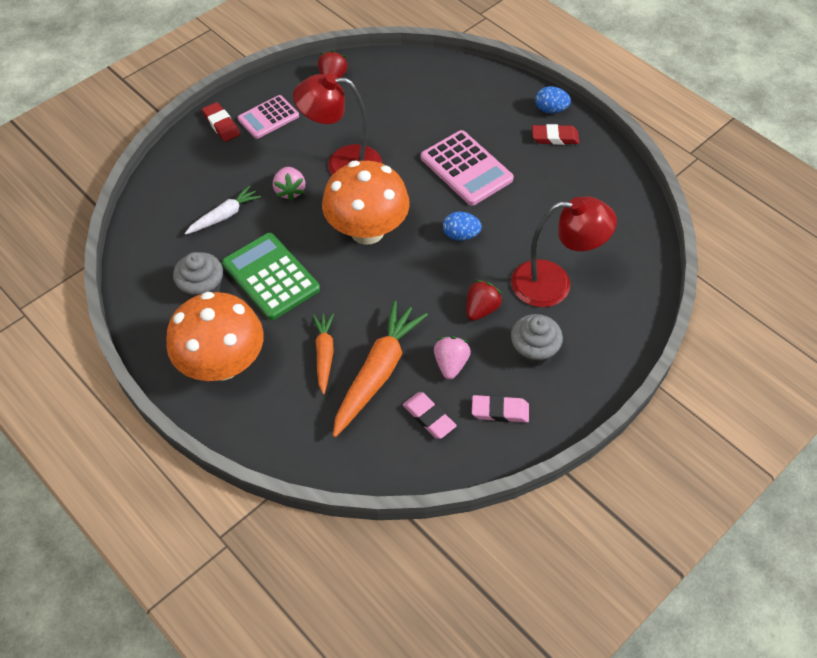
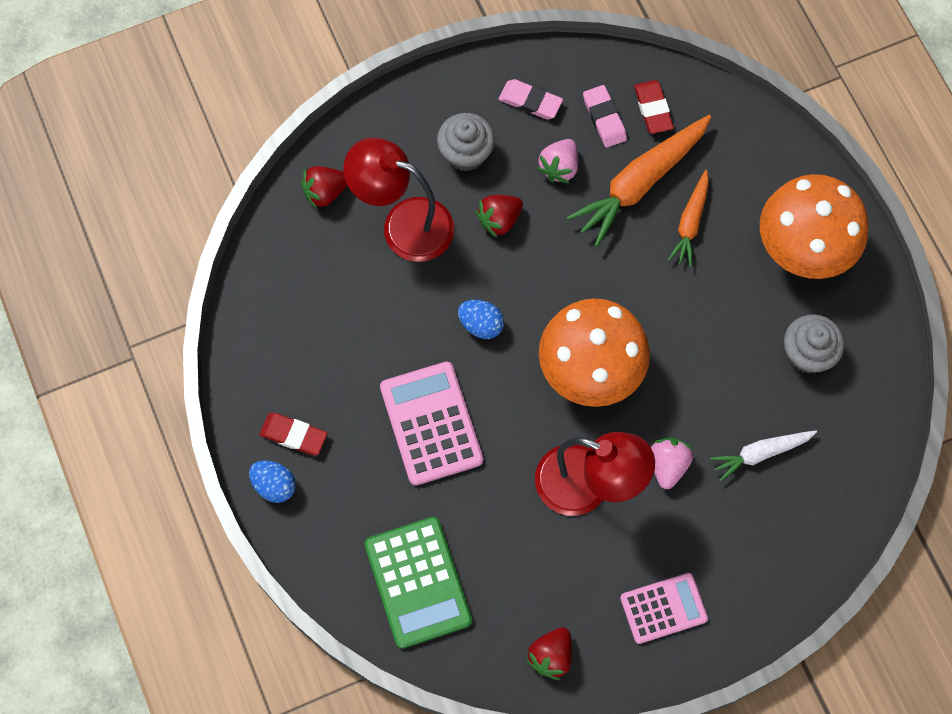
camera: 160 degrees left, 15 degrees up
(221, 124) = (732, 618): red eraser -> red eraser (653, 109)
(271, 276) = (724, 343): green calculator -> green calculator (417, 582)
(627, 287) = (325, 192): none -> red strawberry

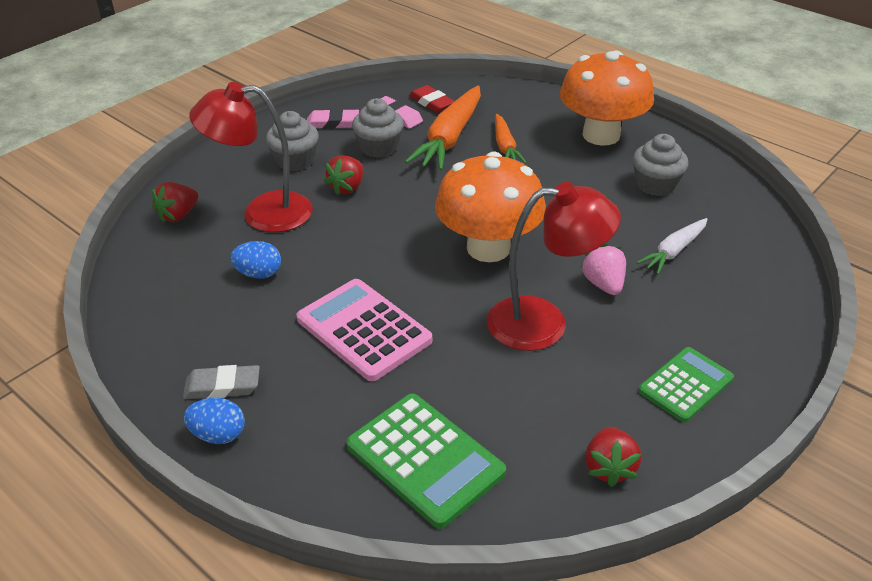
camera: 25 degrees left, 30 degrees down
(293, 435) = (222, 386): red eraser -> grey eraser
(481, 325) = (370, 251): blue egg -> blue egg (259, 274)
(559, 167) = (379, 148): pink strawberry -> grey cupcake
(663, 608) = (685, 385): pink calculator -> green calculator

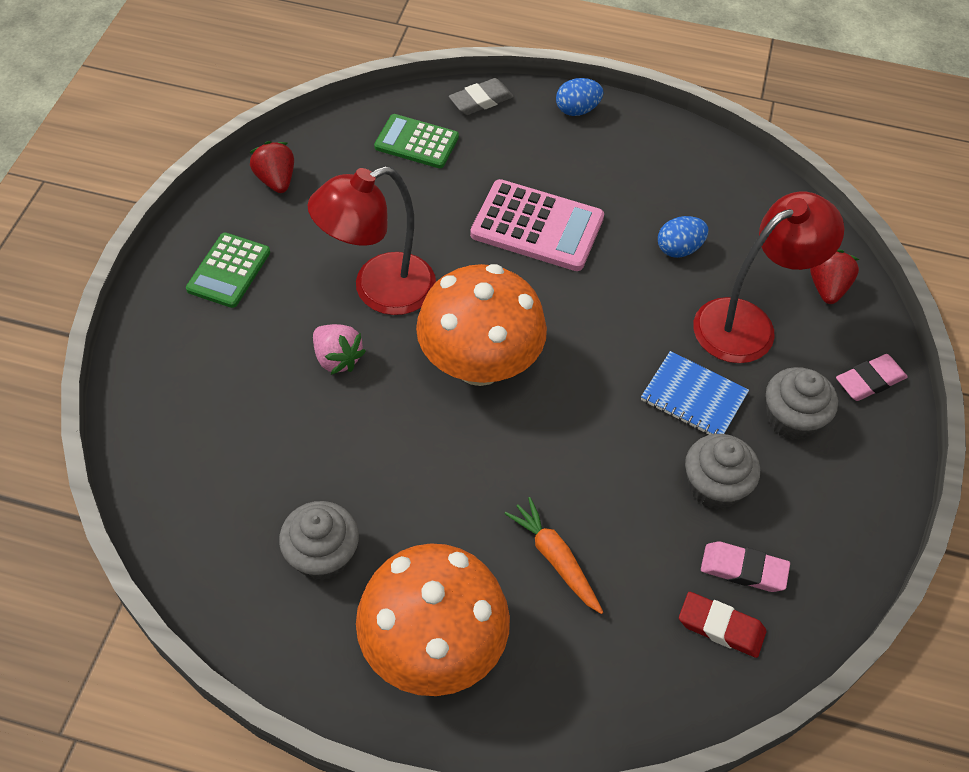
camera: 150 degrees right, 15 degrees up
(222, 386) = (608, 142): grey eraser -> grey eraser (481, 100)
(332, 123) = (814, 514): pink eraser -> pink eraser (869, 381)
(347, 187) = (693, 397): red strawberry -> blue notebook
(425, 459) = (416, 142): green calculator -> green calculator, size x0.66
(450, 138) = (639, 546): orange carrot -> none
(673, 251) = (273, 436): white carrot -> none

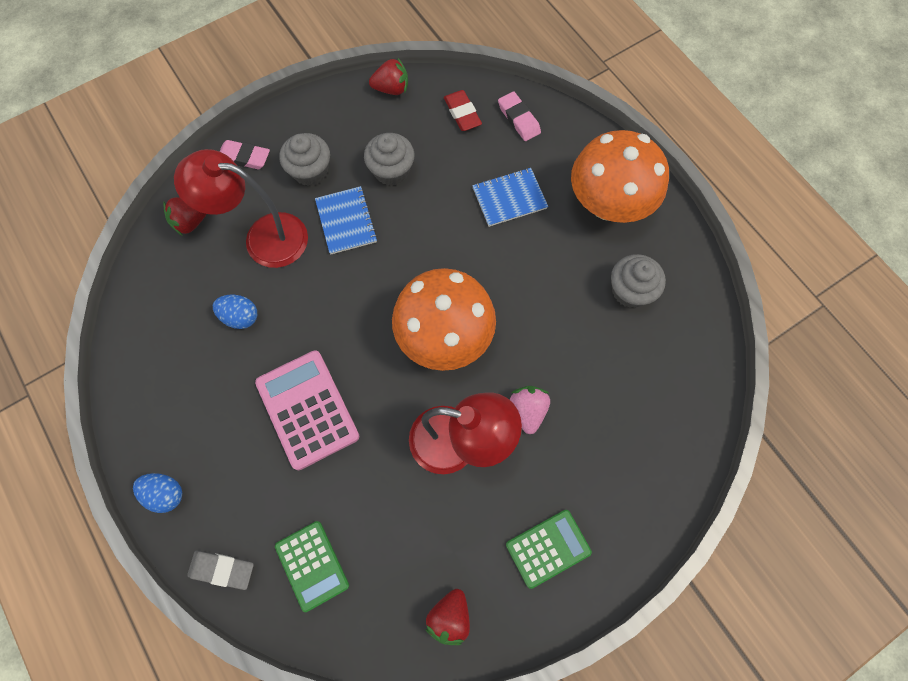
camera: 135 degrees left, 15 degrees up
(555, 559) = (509, 198): orange carrot -> blue notebook
(743, 569) = (423, 126): pink eraser -> pink eraser (519, 119)
(834, 589) = (391, 89): none -> red strawberry

